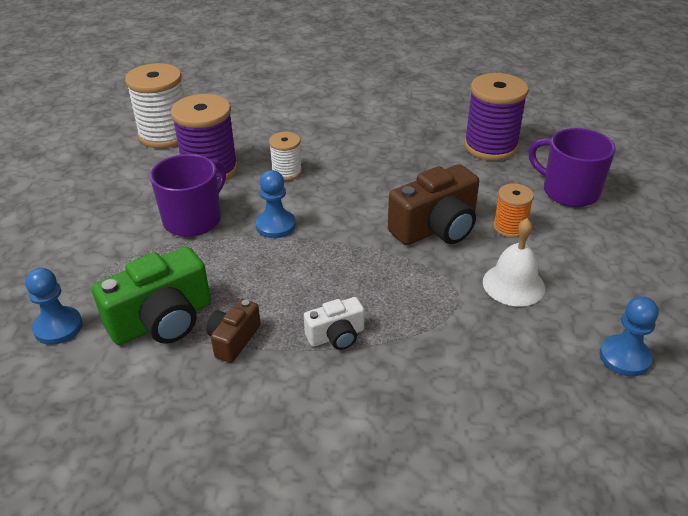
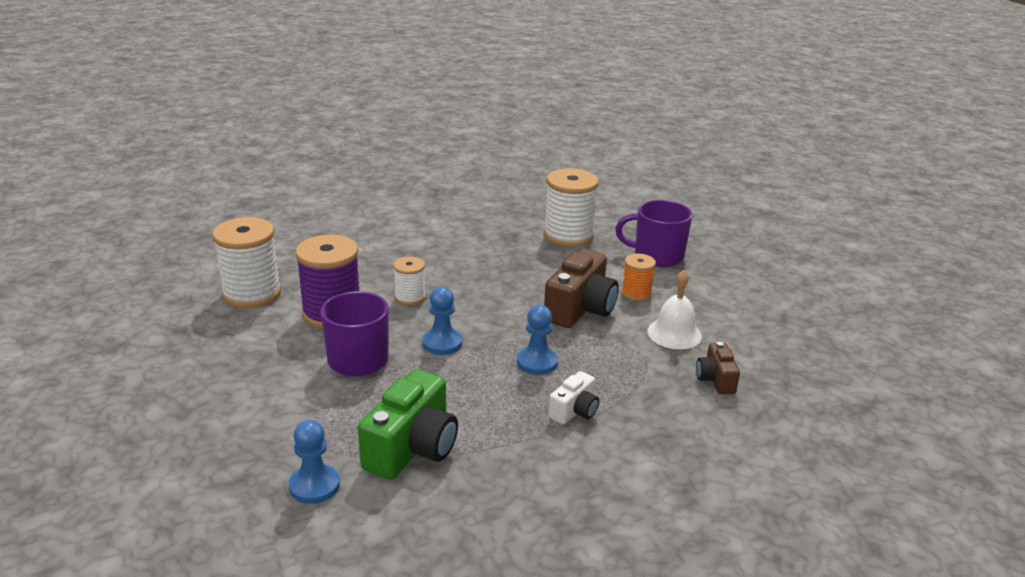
camera: 30 degrees left, 10 degrees down
(233, 340) = (492, 441): brown camera -> brown camera (715, 380)
(490, 146) = (568, 236): purple spool -> white spool
(624, 357) = (788, 359): blue pawn -> blue pawn (537, 362)

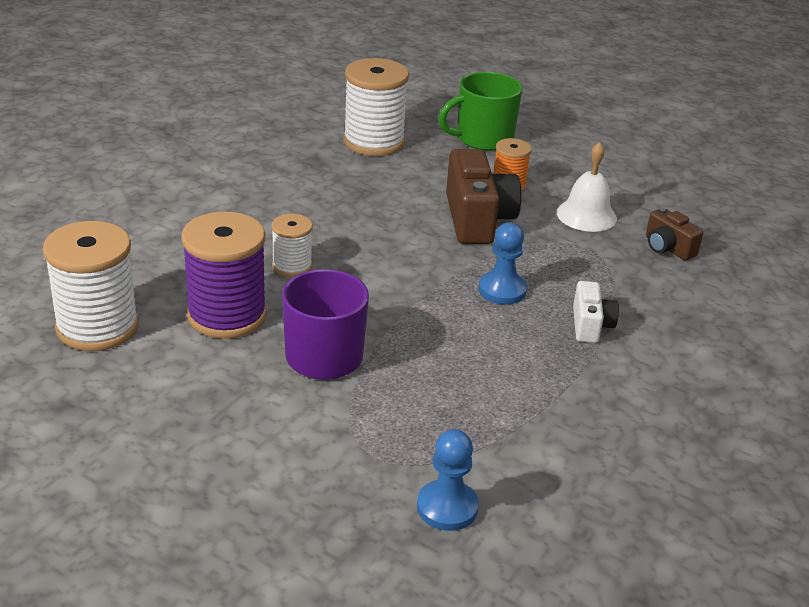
camera: 35 degrees left, 5 degrees up
(412, 448) = (492, 425): green camera -> none
(442, 343) = (388, 305): blue pawn -> none
(657, 256) = (482, 139): purple mug -> green mug

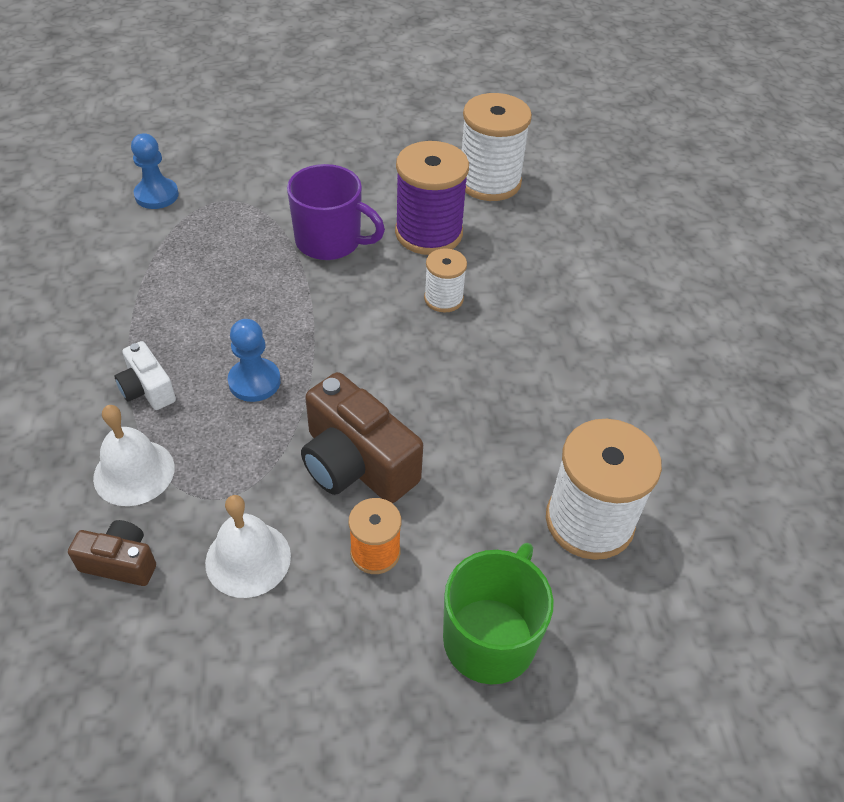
camera: 140 degrees right, 15 degrees up
(633, 283) = (134, 472): none -> white bell

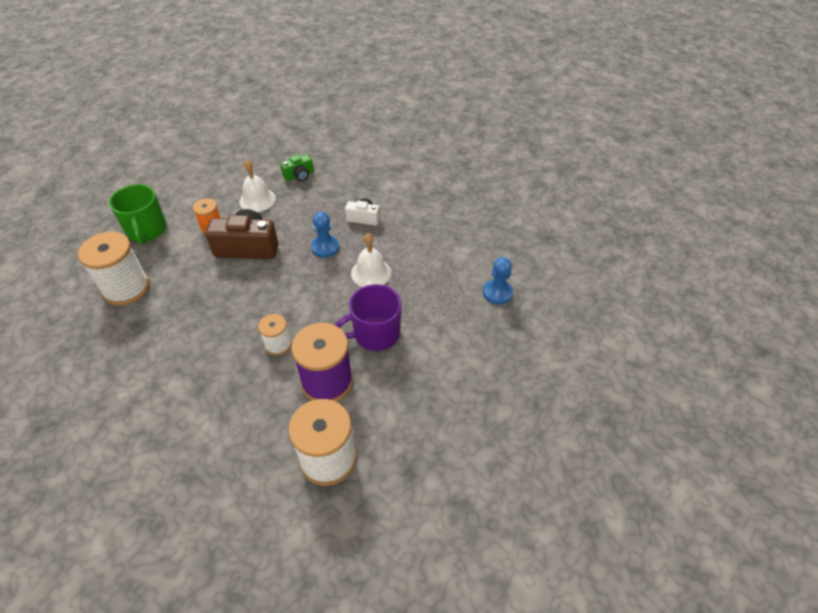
camera: 140 degrees right, 0 degrees up
(120, 562) = (299, 176): brown camera -> green camera
(134, 472) = (329, 195): white bell -> white bell (371, 273)

